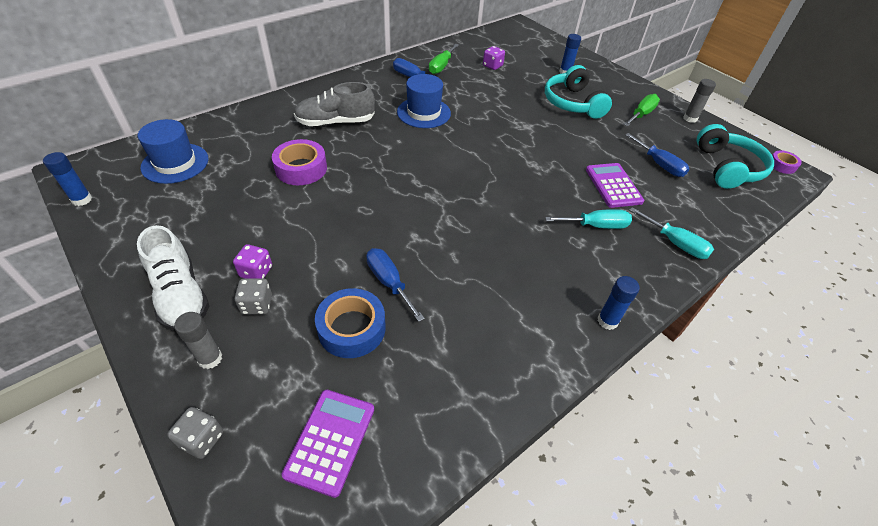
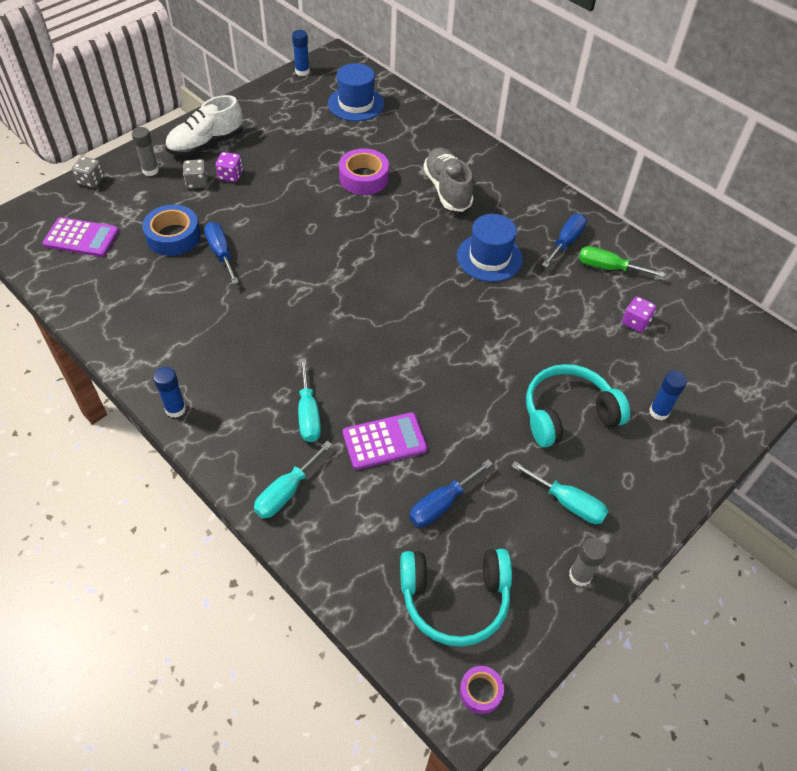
camera: 85 degrees right, 5 degrees up
(389, 282) = (221, 253): blue screwdriver -> blue screwdriver turned 75 degrees counterclockwise
(641, 114) = (567, 503): green screwdriver -> turquoise screwdriver

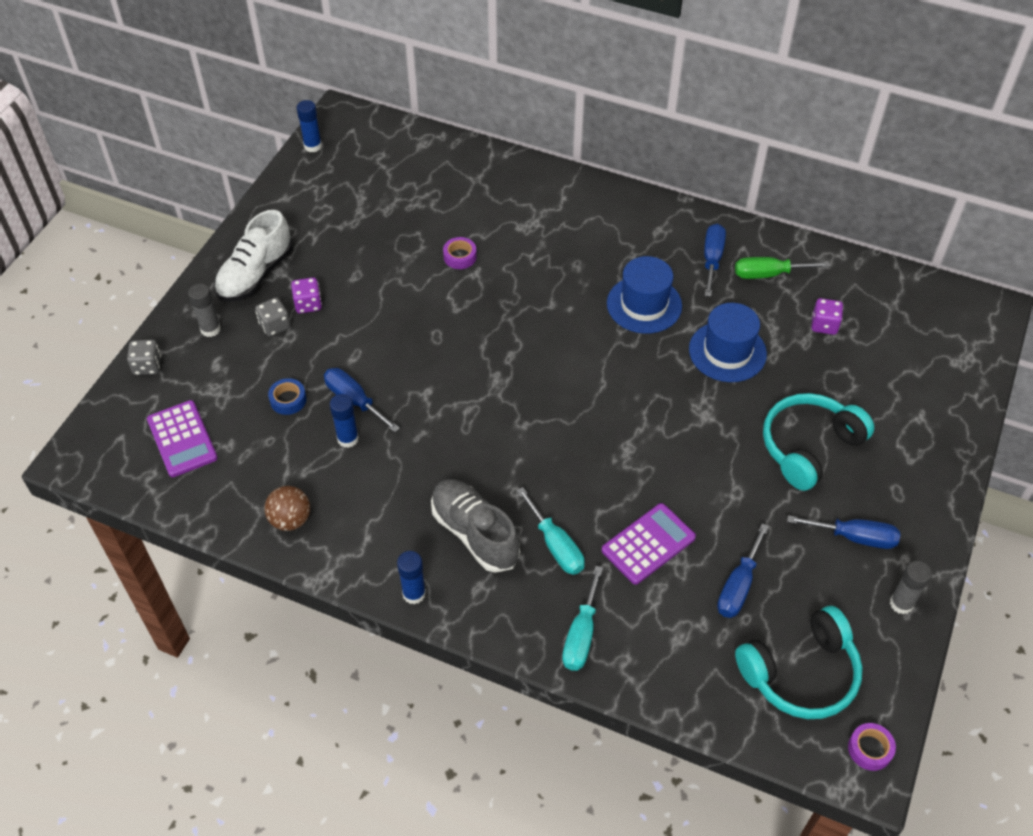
camera: 20 degrees left, 0 degrees up
(81, 238) = (182, 439): purple calculator -> purple calculator turned 75 degrees clockwise
(120, 321) = (290, 519): none -> brown ball
(173, 236) = (288, 400): blue tape -> blue tape, size x0.56
(356, 104) = (398, 168): blue hat -> blue hat (727, 351)
(364, 178) = (460, 257): purple tape -> purple tape, size x0.56
(447, 189) = (557, 240): grey shoe -> grey shoe (474, 533)
(567, 503) = (854, 537): turquoise screwdriver -> blue screwdriver
(659, 412) = (892, 412): blue glue stick -> blue glue stick (348, 439)

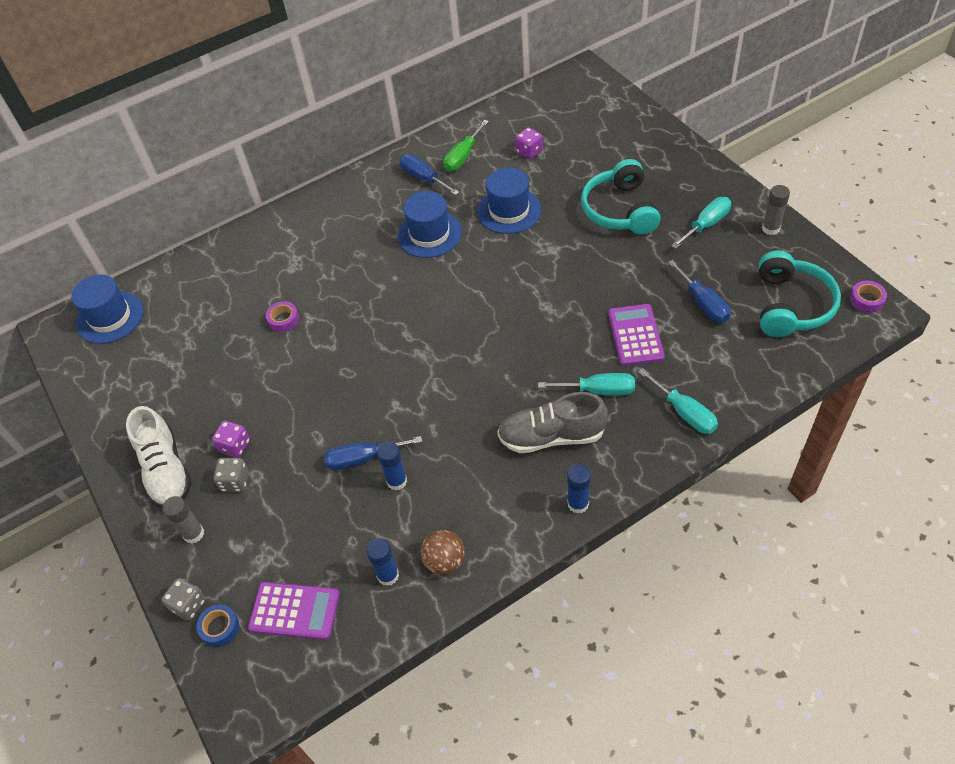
camera: 50 degrees left, 0 degrees up
(288, 400) = (321, 507): blue tape -> blue tape (219, 628)
(313, 146) = (68, 364): blue glue stick -> blue glue stick (388, 575)
(376, 141) = (110, 317): none -> blue hat
(854, 537) = (706, 224): blue screwdriver -> turquoise screwdriver

